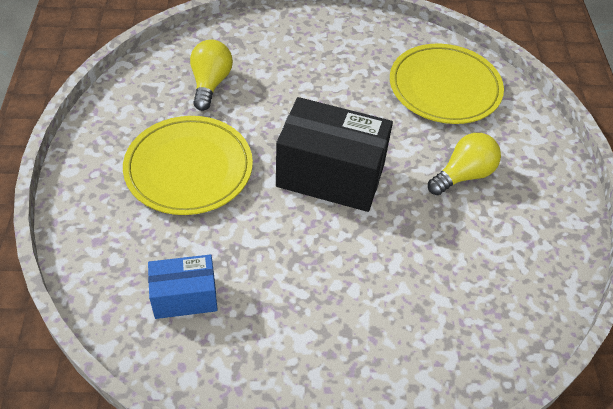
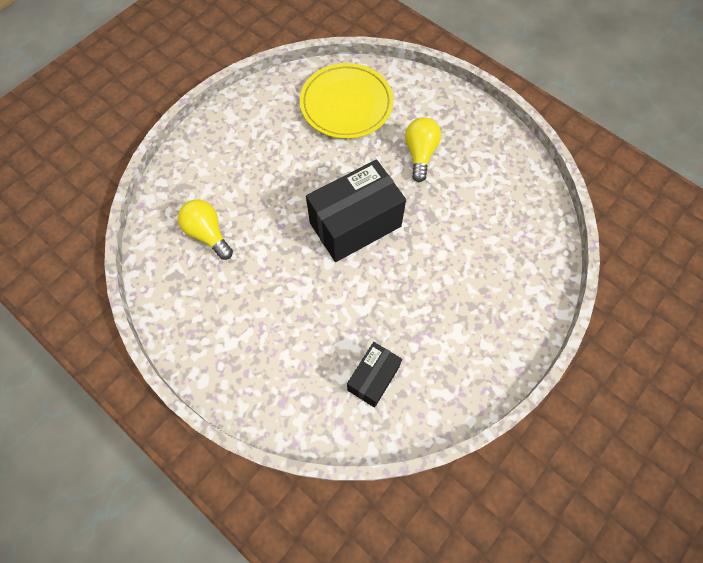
camera: 45 degrees left, 15 degrees up
(185, 297) = (373, 378): blue box -> black box
(189, 169) = (272, 303): yellow plate -> none

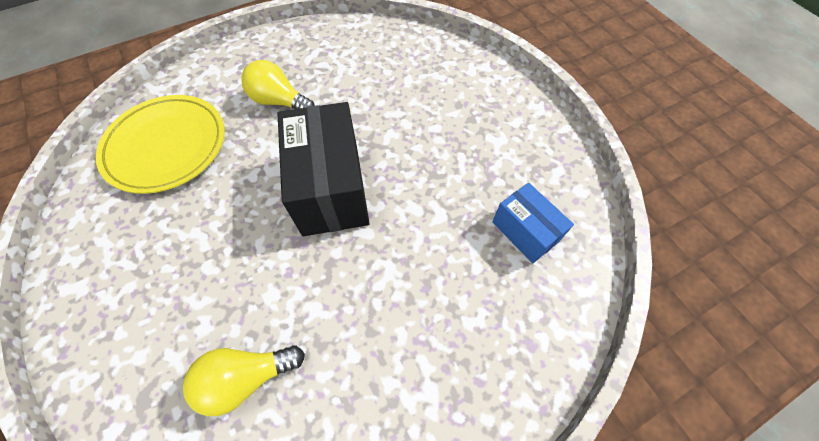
camera: 70 degrees left, 5 degrees down
(373, 378) = (525, 231): black box -> blue box

